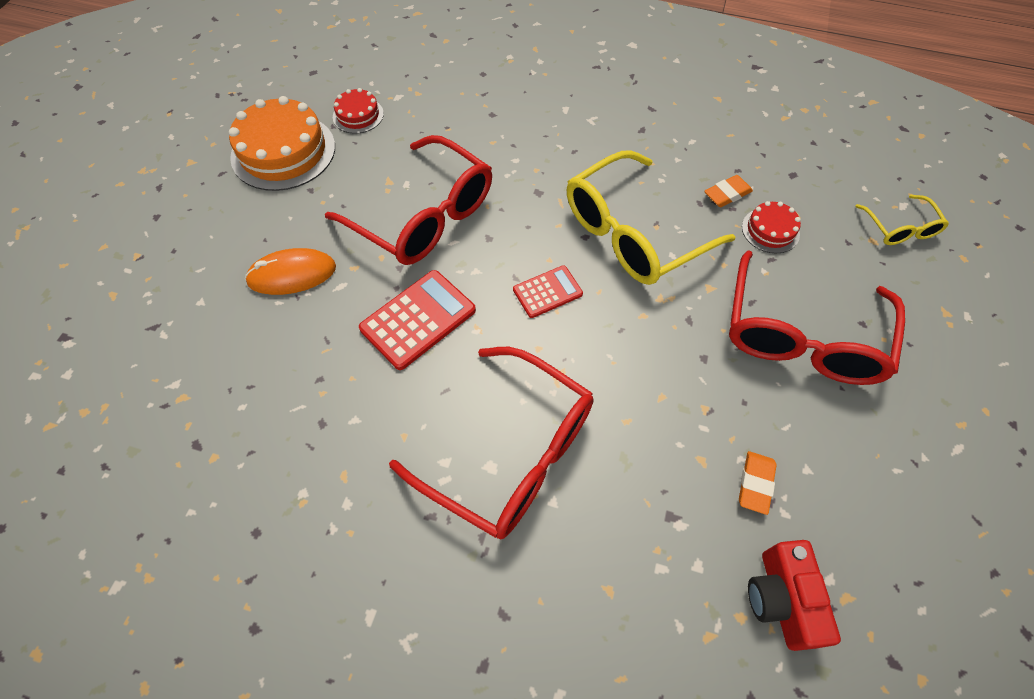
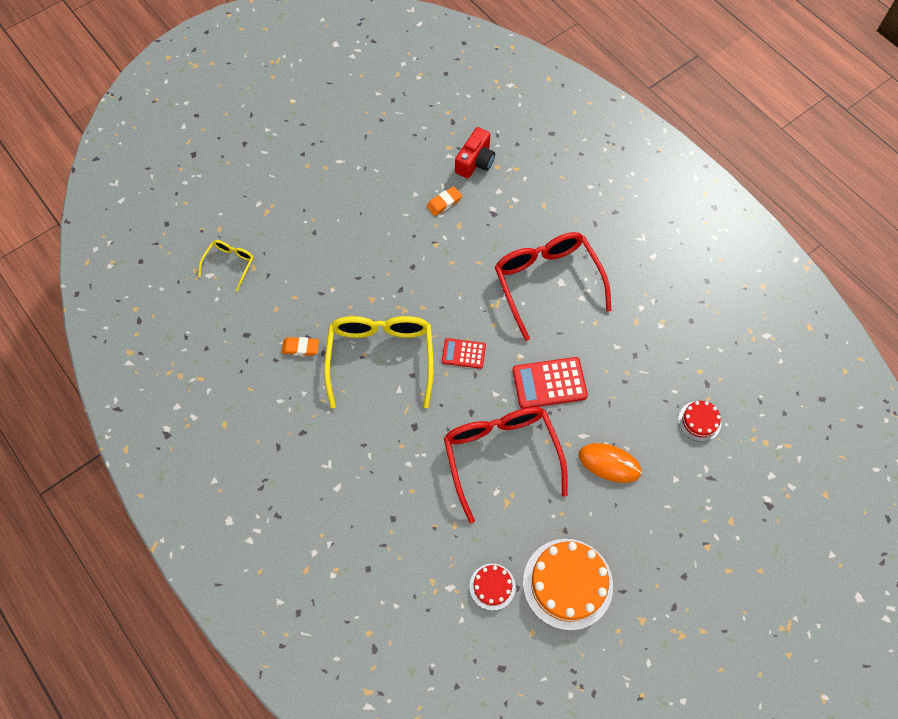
camera: 145 degrees left, 5 degrees up
(634, 232) = (381, 358): yellow glasses -> yellow glasses turned 90 degrees counterclockwise
(770, 230) = (302, 309): red cake -> red cake (699, 421)
(801, 334) = (351, 246): red glasses -> none

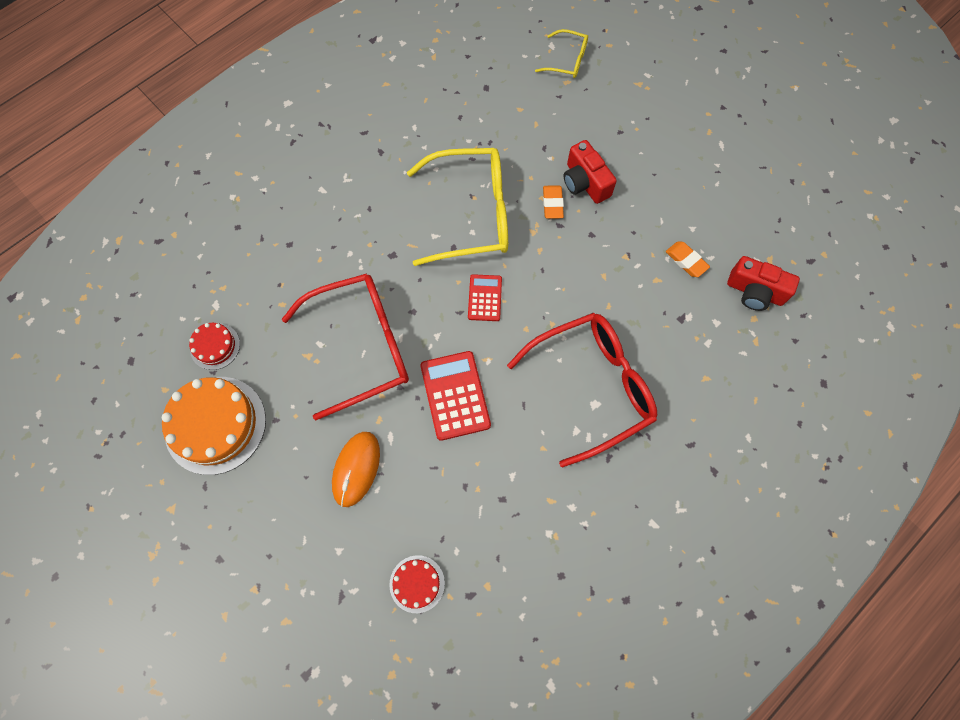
camera: 85 degrees right, 5 degrees up
(300, 348) = (476, 137): orange eraser -> orange eraser (552, 204)
(361, 265) = (585, 182): none -> red camera

